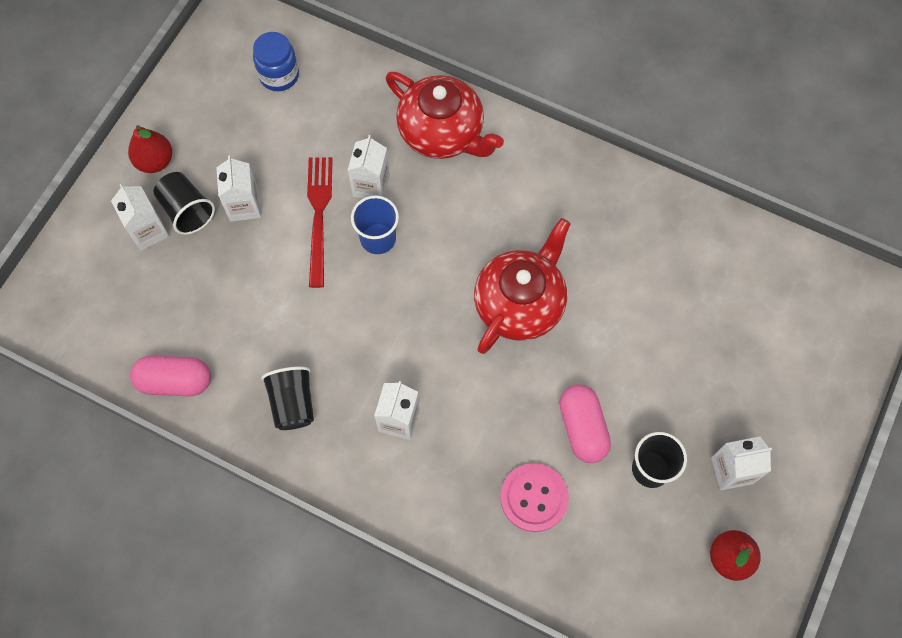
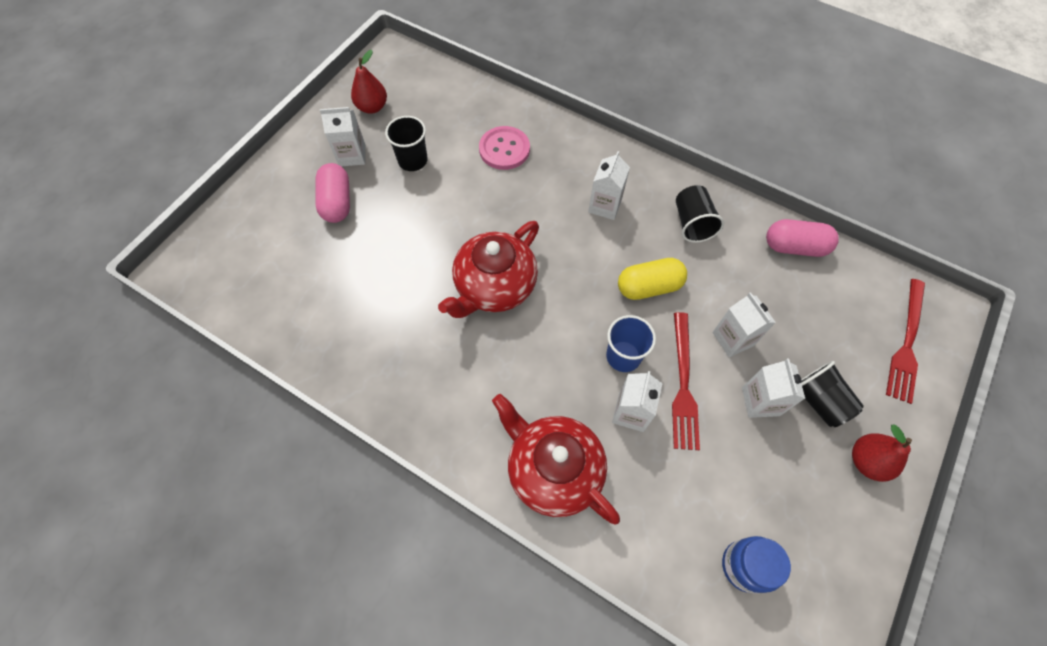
camera: 175 degrees left, 5 degrees down
(81, 275) = (906, 343): none -> red fork
(148, 231) = (853, 382): white carton -> white carton (733, 339)
(348, 317) = (649, 287): none -> yellow capsule
(582, 428) = (459, 190): pink capsule -> pink capsule (337, 202)

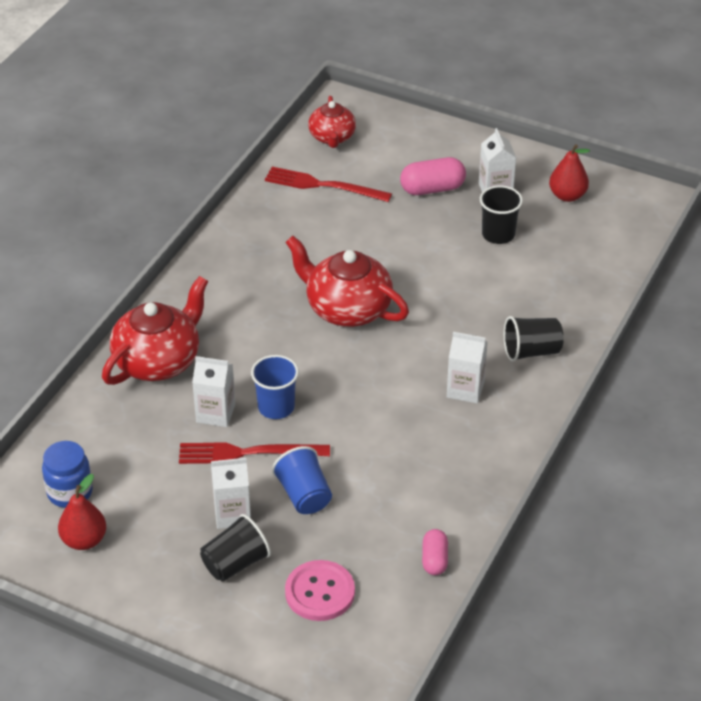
camera: 85 degrees right, 20 degrees down
(230, 280) = (332, 137): none -> red teapot
(504, 149) = (530, 303): pink button -> pink button (320, 592)
(649, 287) = (361, 427): yellow capsule -> none
(692, 223) = (453, 465): black cup -> black cup (531, 351)
(733, 339) = (304, 495): white carton -> blue cup
(795, 247) = (434, 560): pink capsule -> pink capsule, size x0.63
(867, 461) = (170, 597): red pear -> red pear (84, 540)
(906, 343) = (312, 653): red fork -> red fork (323, 185)

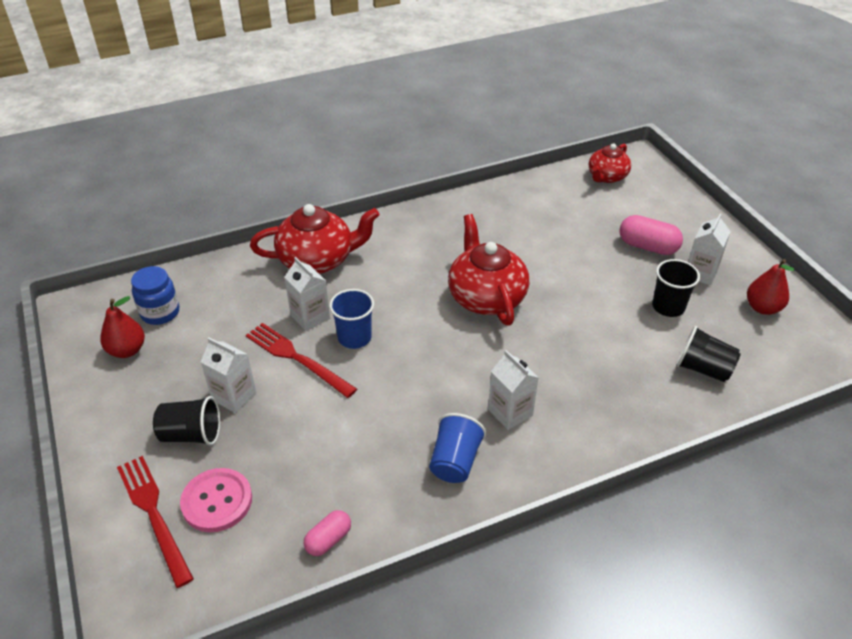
camera: 40 degrees right, 0 degrees up
(304, 495) = (296, 416): blue cup -> blue cup (455, 461)
(323, 185) = (564, 204): red fork -> red fork (154, 514)
(531, 351) = (600, 415): black cup -> black cup (703, 369)

